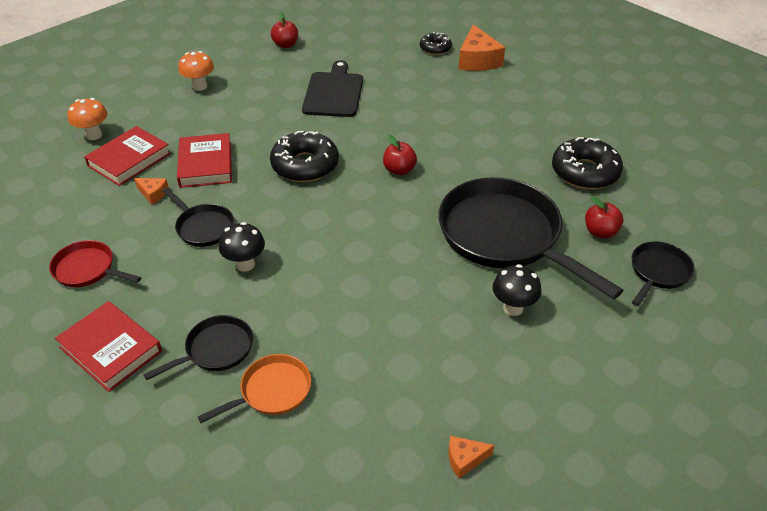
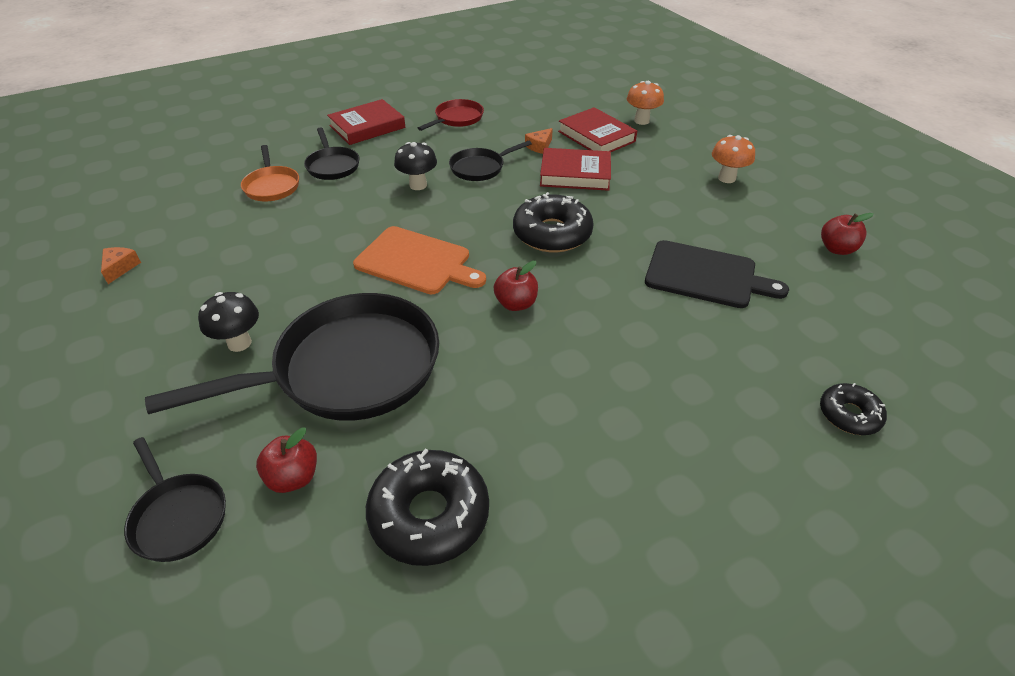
camera: 105 degrees right, 0 degrees up
(369, 233) = (416, 262): none -> orange cutting board
(477, 60) = (809, 468): orange cheese -> none

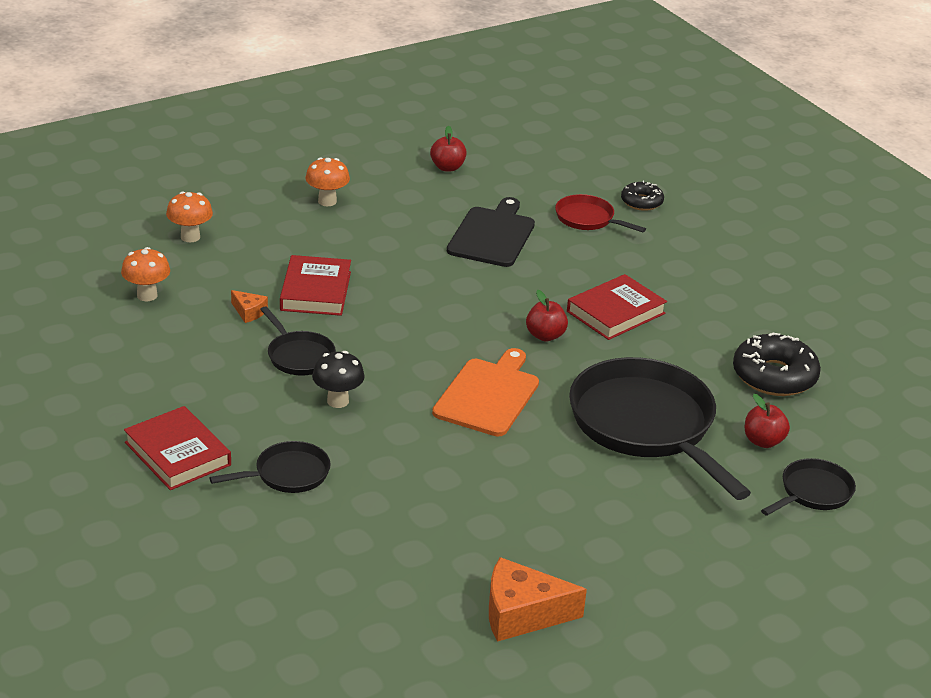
camera: 95 degrees left, 10 degrees down
(120, 268) = (522, 614): orange cheese -> orange cheese, size x2.01
(239, 343) = (627, 496): black mushroom -> none
(272, 186) = (338, 521): orange pan -> none
(457, 119) = (164, 375): red pan -> red pan (588, 219)
(552, 234) = (433, 311): black donut -> none
(556, 109) = (147, 295): none -> orange mushroom
(596, 136) = (227, 271): red book -> red book (616, 312)

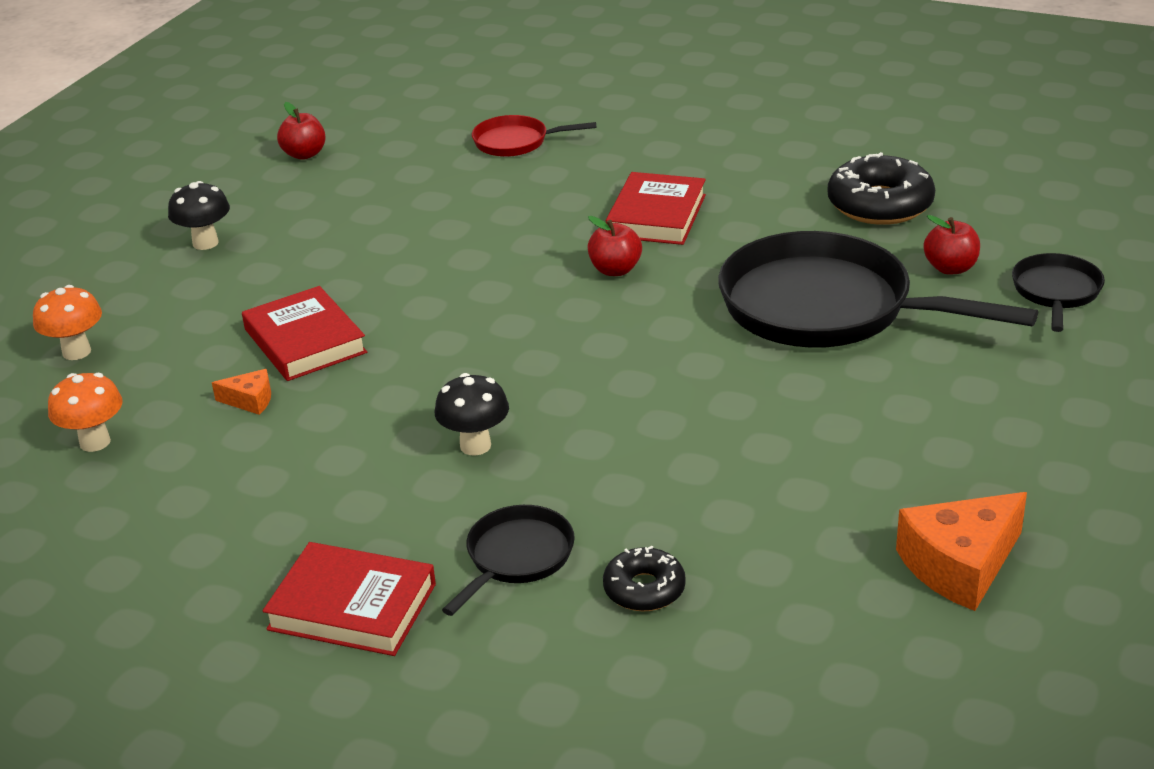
camera: 30 degrees left, 0 degrees up
(298, 356) = (369, 419): black pan -> none
(327, 201) = (205, 243): orange mushroom -> black mushroom
(488, 395) = (632, 356): orange cutting board -> none
(492, 235) = (436, 198): black cutting board -> none
(641, 202) = (549, 105): black donut -> black donut (644, 589)

